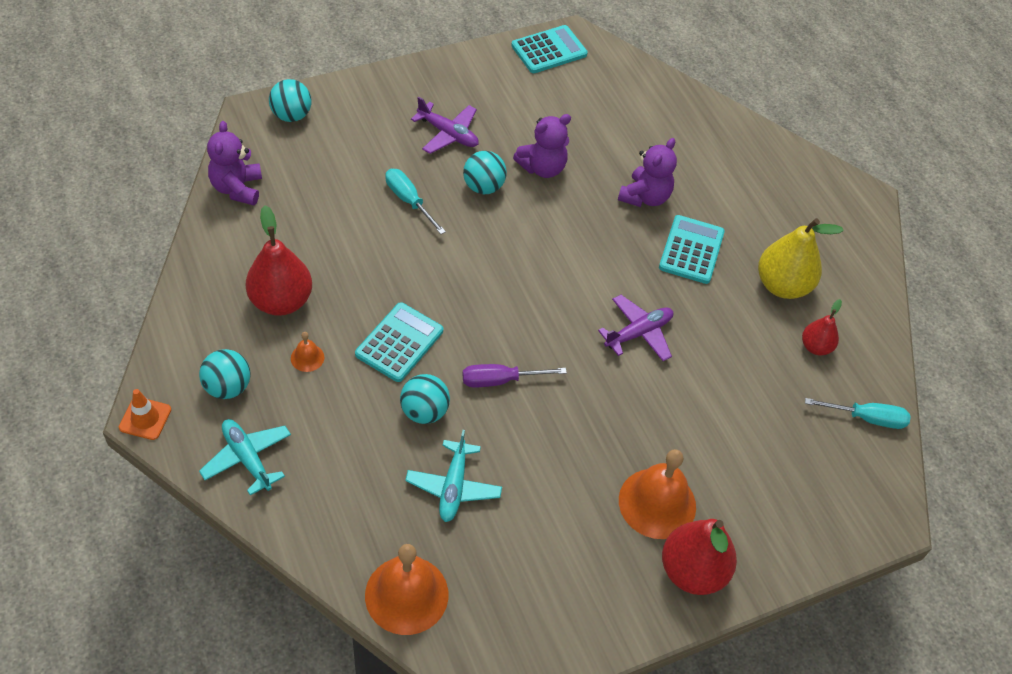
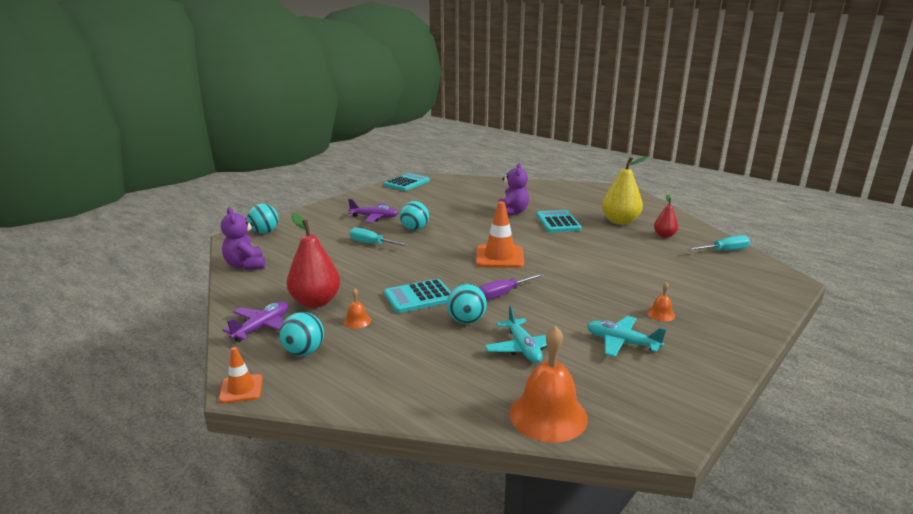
camera: 20 degrees left, 30 degrees down
(247, 458) = (349, 383): turquoise plane -> turquoise plane (622, 343)
(399, 342) = (419, 297): turquoise calculator -> turquoise calculator turned 120 degrees counterclockwise
(542, 168) = (443, 216): purple teddy bear -> none
(550, 301) = (499, 257): none -> orange traffic cone
(638, 333) = (565, 255): purple plane -> purple plane (262, 327)
(657, 503) = (661, 314): orange bell -> orange bell, size x0.45
(692, 571) = (721, 335): red pear -> none

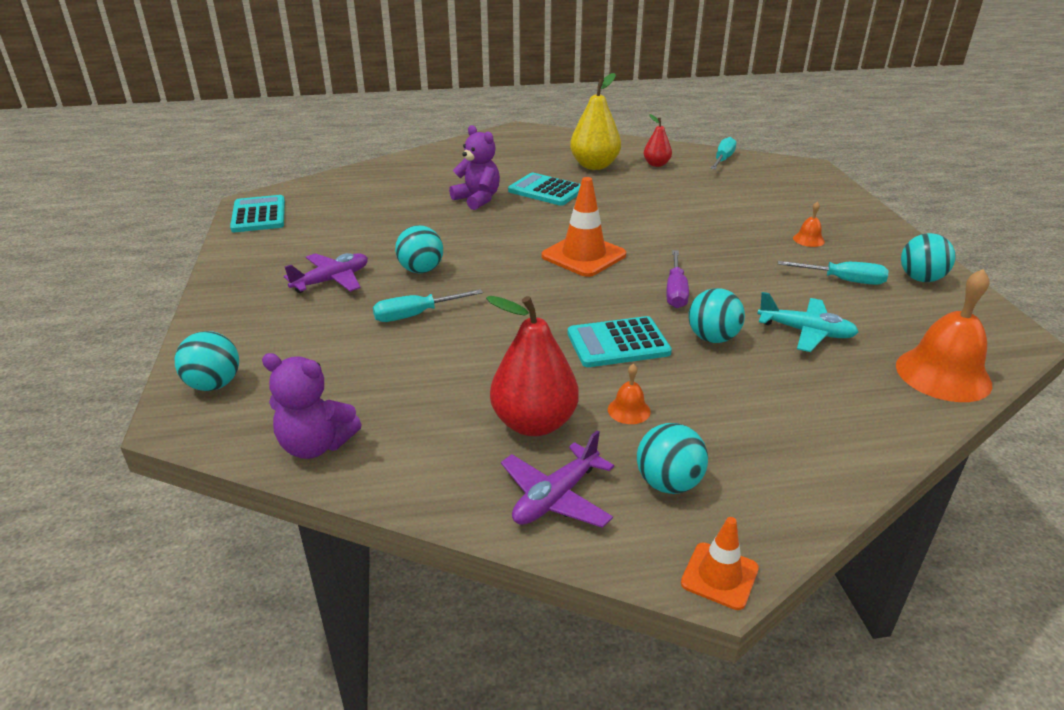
camera: 50 degrees left, 10 degrees up
(262, 327) = (556, 497): purple plane -> purple plane turned 120 degrees counterclockwise
(419, 297) = (618, 343): turquoise calculator -> turquoise calculator turned 60 degrees clockwise
(622, 343) = (843, 280): turquoise plane -> turquoise screwdriver
(686, 373) = (920, 279): none -> turquoise ball

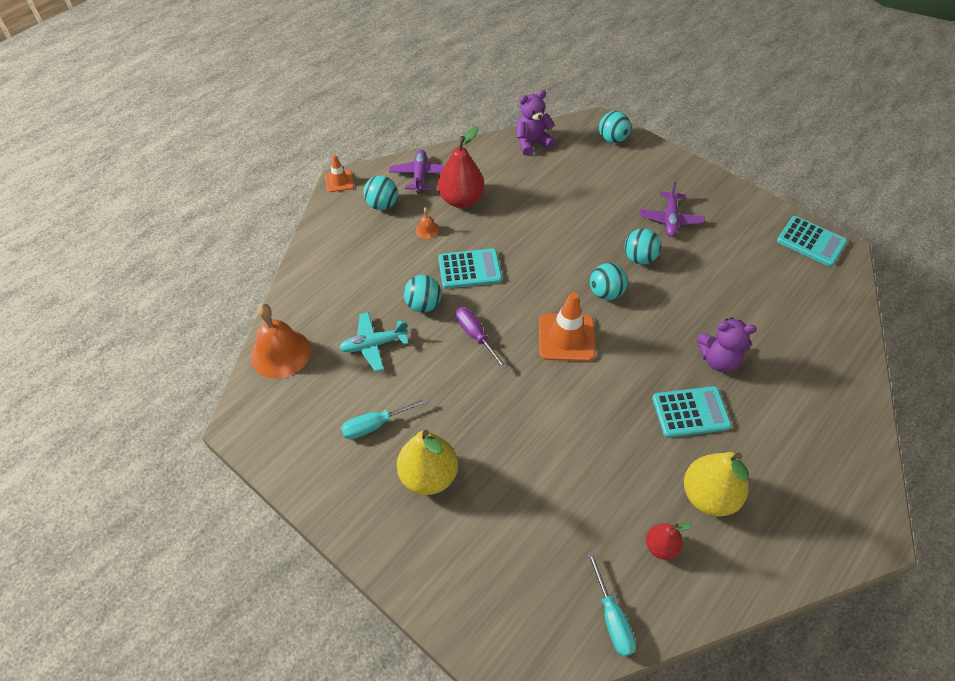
camera: 140 degrees right, 20 degrees up
(416, 315) = (591, 224): turquoise screwdriver -> none
(618, 343) = (469, 269): turquoise calculator -> turquoise calculator turned 45 degrees clockwise
(808, 239) = (428, 476): orange bell -> yellow pear
(920, 279) = (319, 467): turquoise ball -> turquoise ball (606, 293)

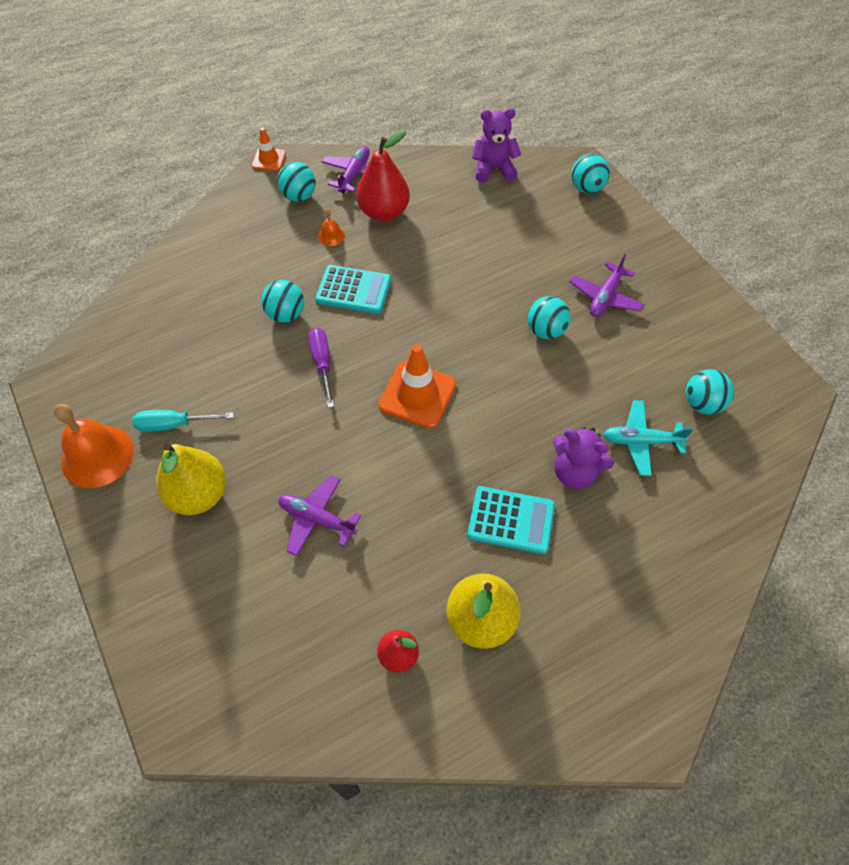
camera: 20 degrees right, 5 degrees up
(280, 353) = (121, 322): orange bell -> orange bell (97, 456)
(373, 345) = (215, 341): turquoise plane -> turquoise plane (641, 441)
(538, 462) = (317, 519): none -> purple plane
(606, 293) = (487, 358): turquoise ball -> turquoise ball (702, 404)
(612, 618) = (306, 711): turquoise screwdriver -> none
(811, 242) = (762, 370): turquoise calculator -> none

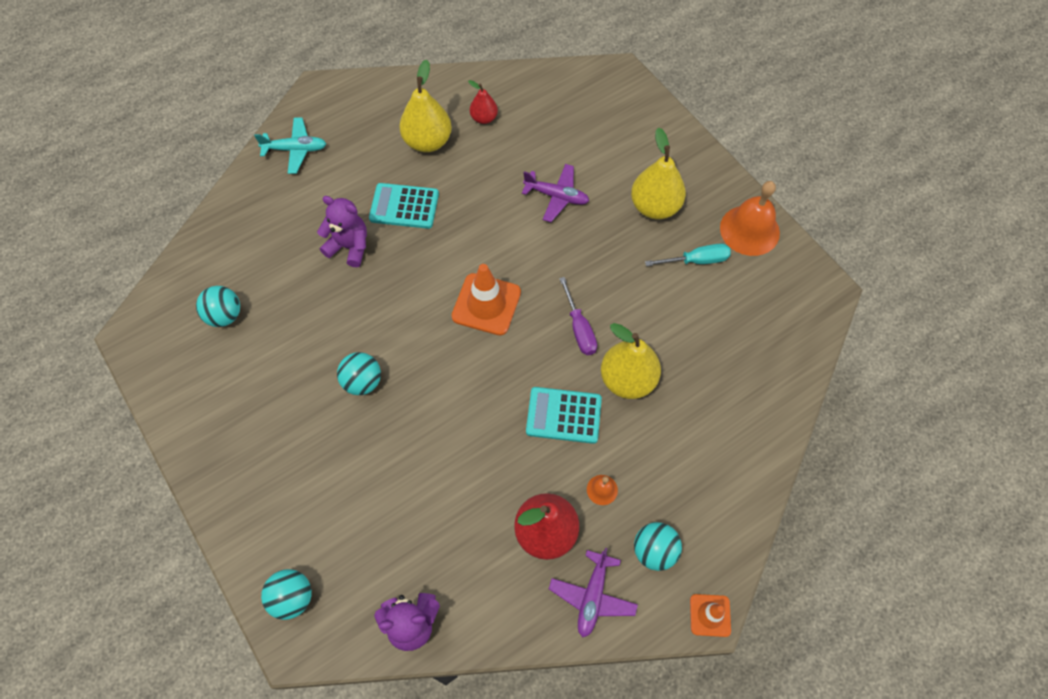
camera: 175 degrees right, 5 degrees up
(286, 314) = (627, 380): turquoise ball -> yellow pear
(605, 297) = (295, 428): purple plane -> none
(641, 441) = (288, 277): turquoise plane -> turquoise plane (295, 150)

